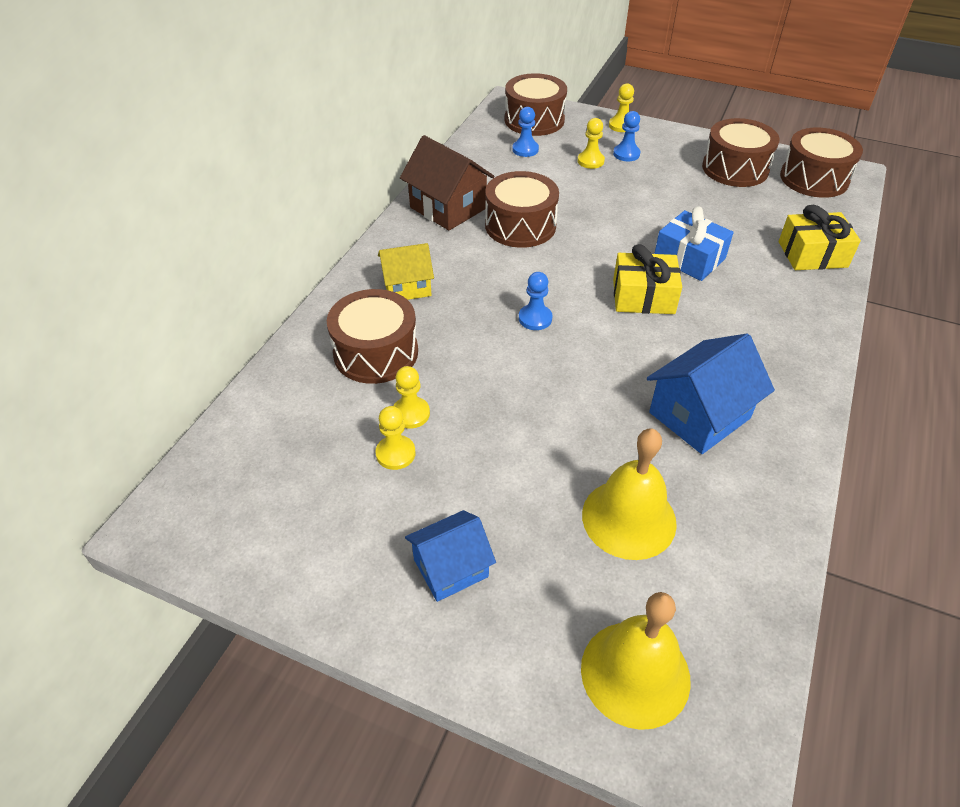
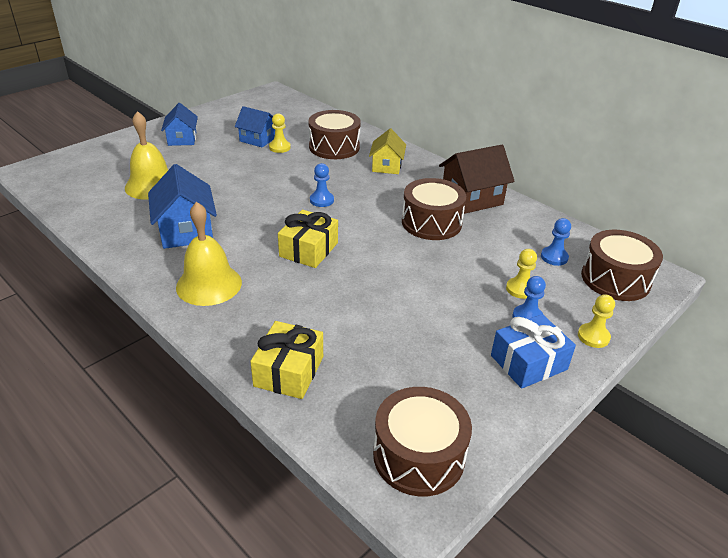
camera: 110 degrees right, 10 degrees down
(395, 453) = (257, 139): yellow pawn -> blue house
(635, 673) = (86, 164): yellow bell -> yellow bell (209, 284)
(689, 258) = (336, 290): blue gift -> blue gift (528, 362)
(735, 168) = (469, 390): brown drum -> none

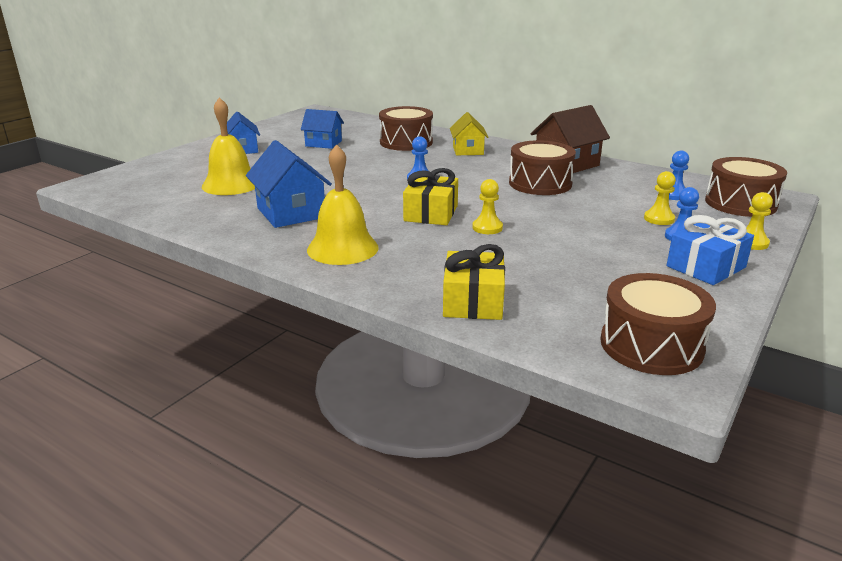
camera: 10 degrees left, 10 degrees down
(279, 147) = (350, 147): yellow pawn -> yellow pawn (487, 228)

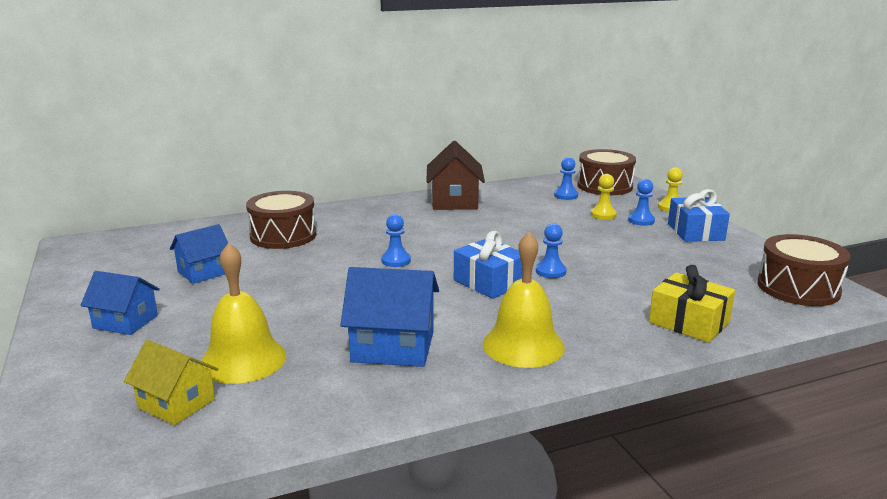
camera: 55 degrees left, 5 degrees down
(431, 213) = (489, 282): yellow gift -> blue gift
(468, 150) = (357, 220): yellow house -> yellow house (176, 403)
(487, 228) = (550, 271): yellow pawn -> blue pawn
(540, 183) = (482, 223): brown drum -> none

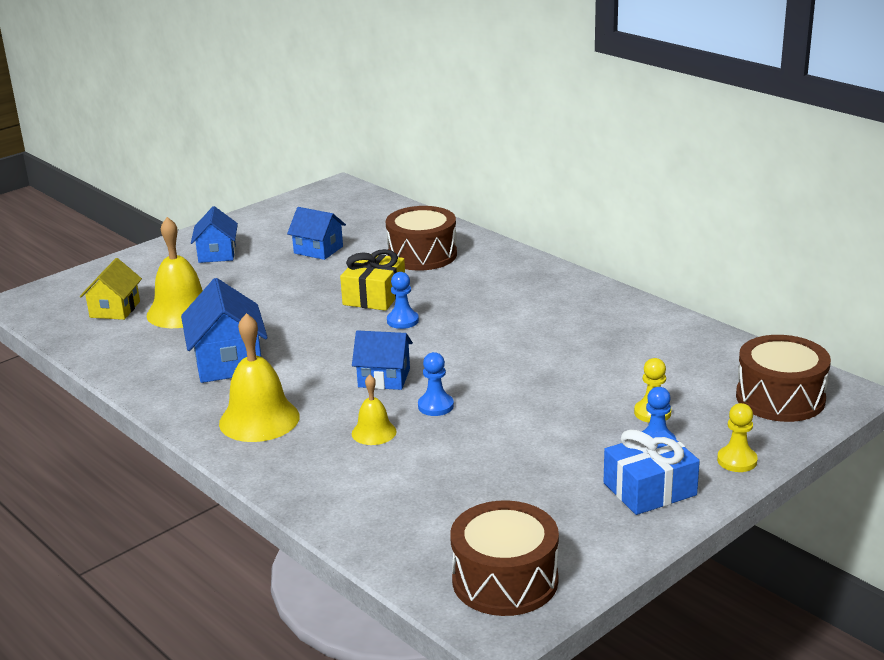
camera: 70 degrees right, 5 degrees up
(454, 201) = (604, 311): brown house -> none
(489, 282) = (384, 378): blue gift -> blue house
(566, 195) = (703, 376): blue pawn -> none
(577, 299) = (374, 432): none -> yellow bell
(689, 322) = (357, 505): yellow gift -> yellow gift (374, 296)

